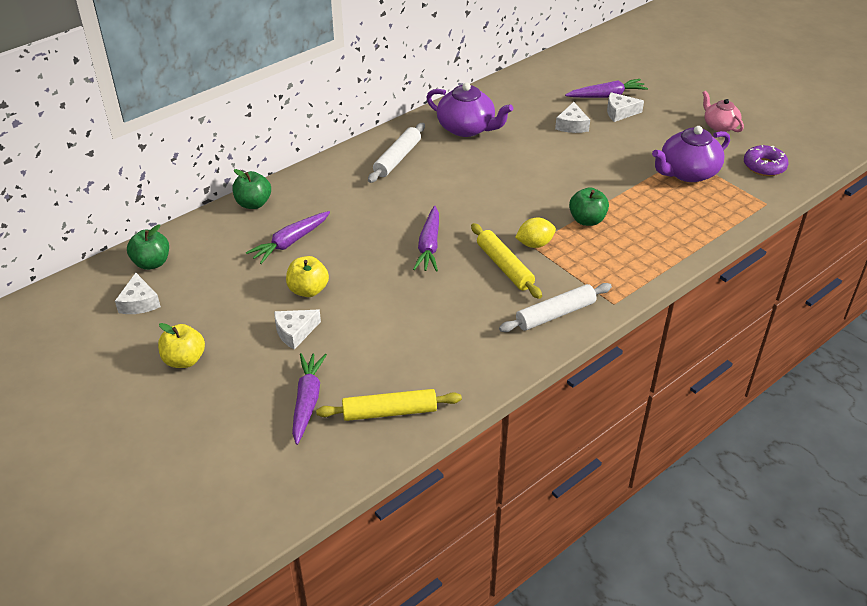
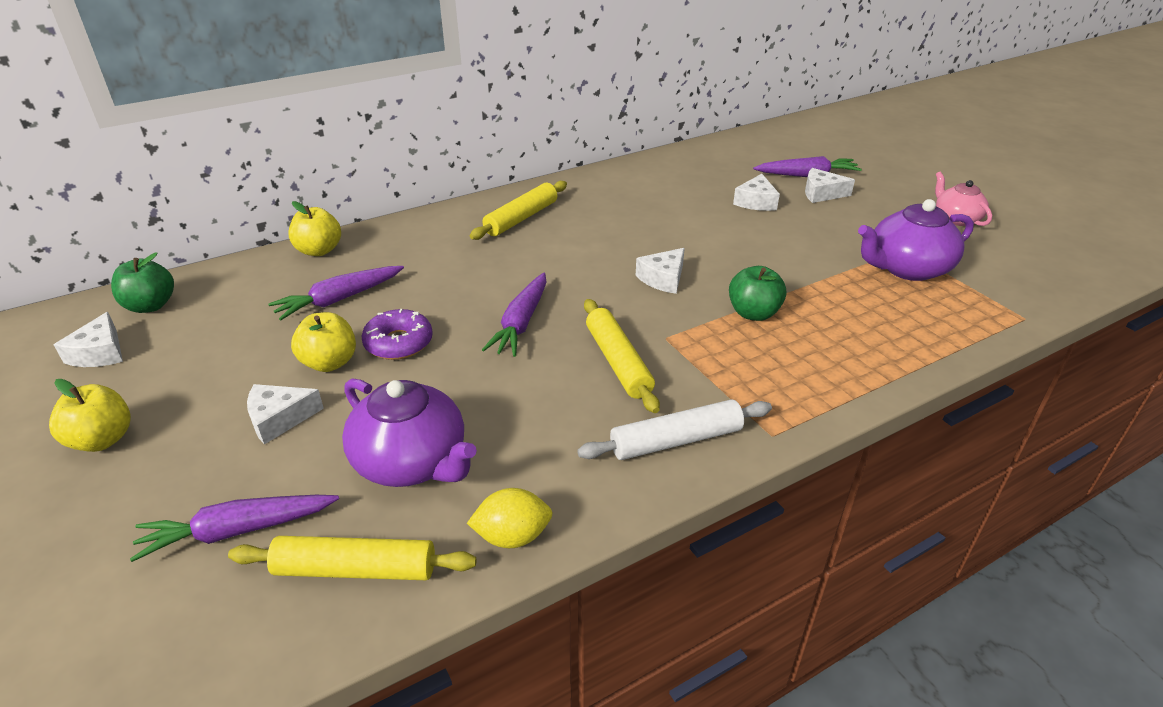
camera: 10 degrees right, 5 degrees down
(253, 203) = (319, 250): green apple -> yellow apple
(307, 401) = (237, 531): purple carrot -> purple carrot turned 120 degrees counterclockwise
(397, 158) = (521, 218): white rolling pin -> yellow rolling pin
(467, 128) = (620, 194): purple teapot -> purple teapot (412, 462)
(518, 200) = (663, 279): none -> white cheese
(534, 244) = (670, 336): yellow lemon -> yellow lemon (512, 536)
(764, 166) = (1020, 271): purple donut -> purple donut (398, 343)

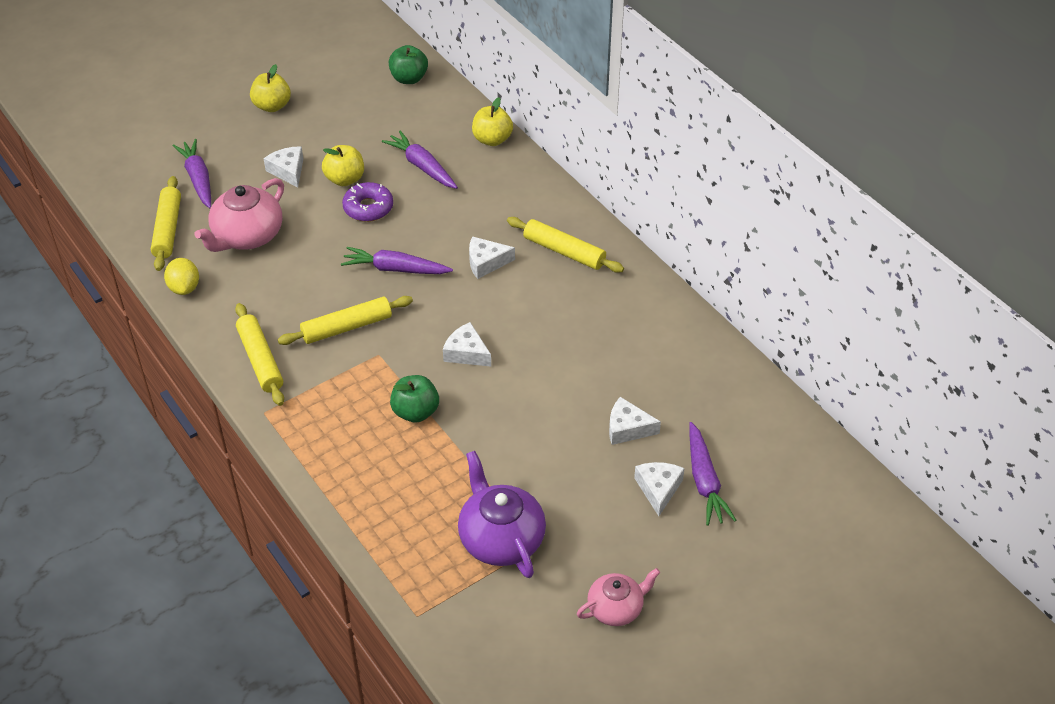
camera: 85 degrees right, 10 degrees up
(100, 353) = (354, 75): white cheese -> white cheese (486, 262)
(412, 462) = (247, 236): purple teapot -> pink teapot
(676, 440) = (260, 360): white rolling pin -> yellow rolling pin

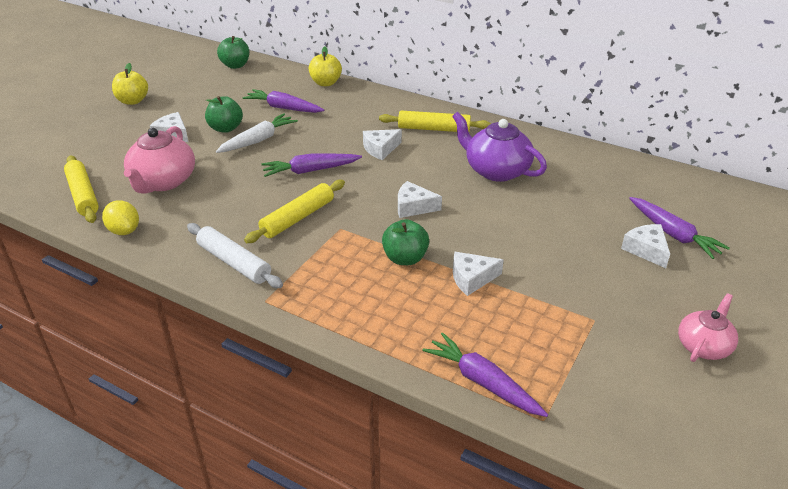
camera: 25 degrees left, 10 degrees down
(198, 179) = (93, 156): purple carrot -> purple carrot (483, 382)
(260, 360) = (234, 262): yellow rolling pin -> white rolling pin
(345, 179) = (226, 128): yellow apple -> green apple
(368, 208) = (258, 140): purple donut -> white carrot
(500, 538) = (559, 327): purple teapot -> purple teapot (496, 170)
(627, 428) = (583, 218): white cheese -> white cheese (472, 278)

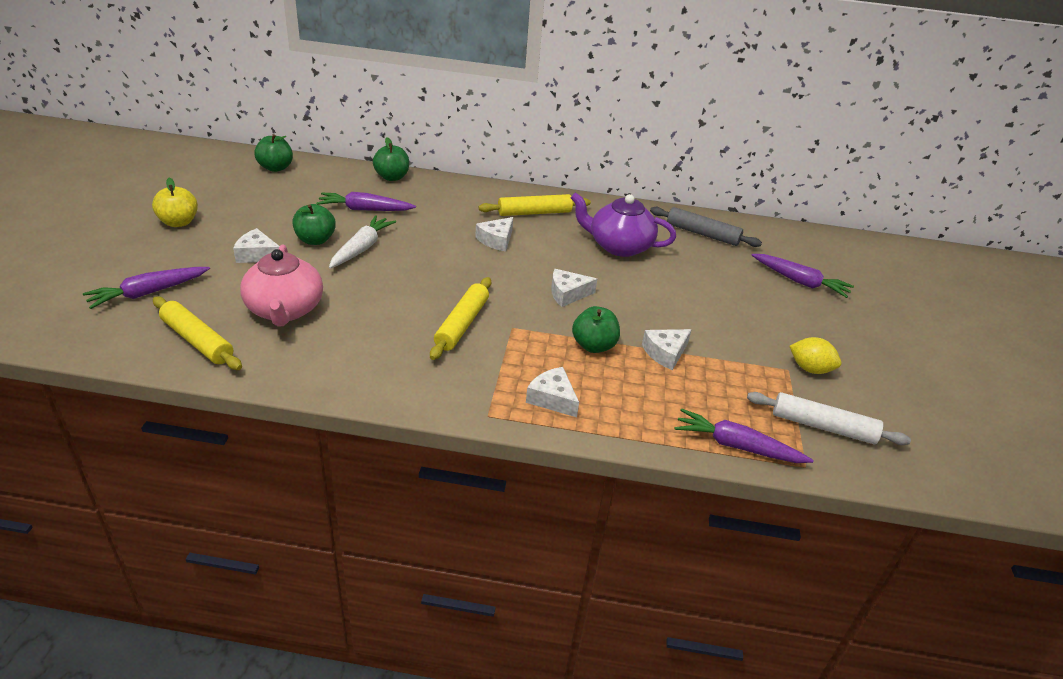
camera: 25 degrees left, 0 degrees up
(124, 231) = (279, 372): yellow lemon -> yellow lemon (810, 369)
(234, 262) = (428, 383): white rolling pin -> white rolling pin (823, 426)
(310, 171) = (440, 273): purple carrot -> purple carrot (148, 293)
(326, 83) = (392, 177): yellow apple -> green apple
(594, 170) = (702, 234): none -> grey rolling pin
(646, 250) = (788, 299): white cheese -> white cheese (552, 399)
(703, 346) = (881, 374): pink teapot -> none

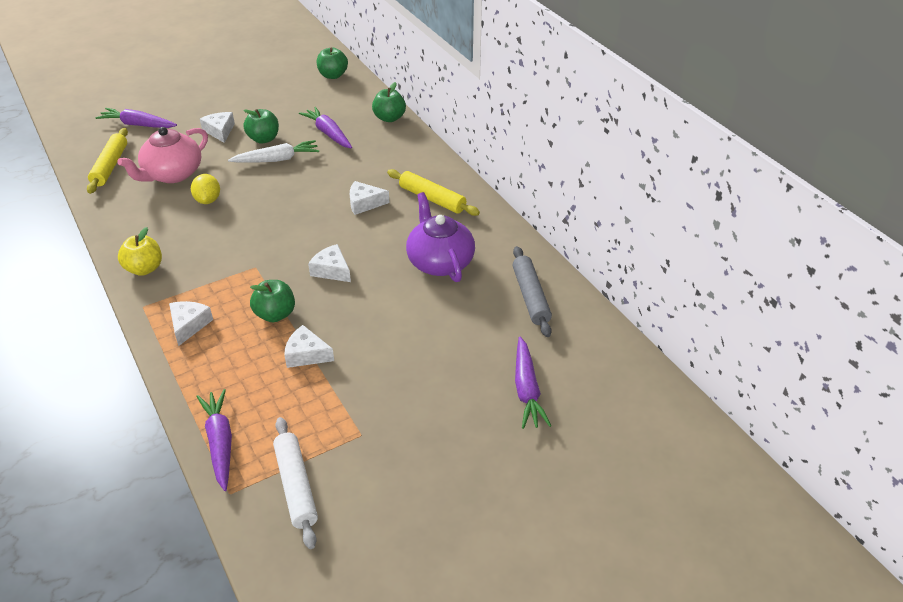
camera: 55 degrees right, 5 degrees up
(179, 222) = (221, 88): yellow apple -> yellow apple (144, 269)
(462, 324) = (234, 245): yellow rolling pin -> none
(810, 369) = (378, 448): yellow lemon -> yellow lemon (208, 200)

